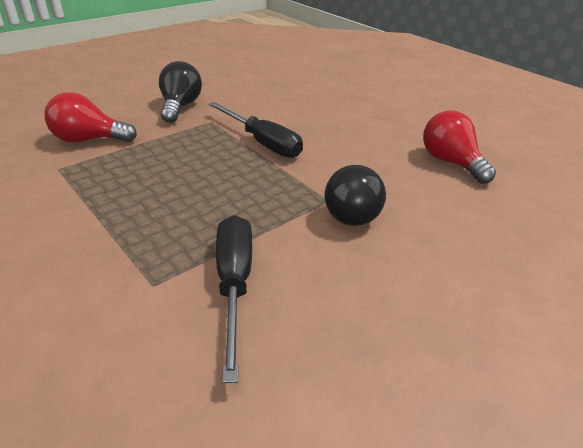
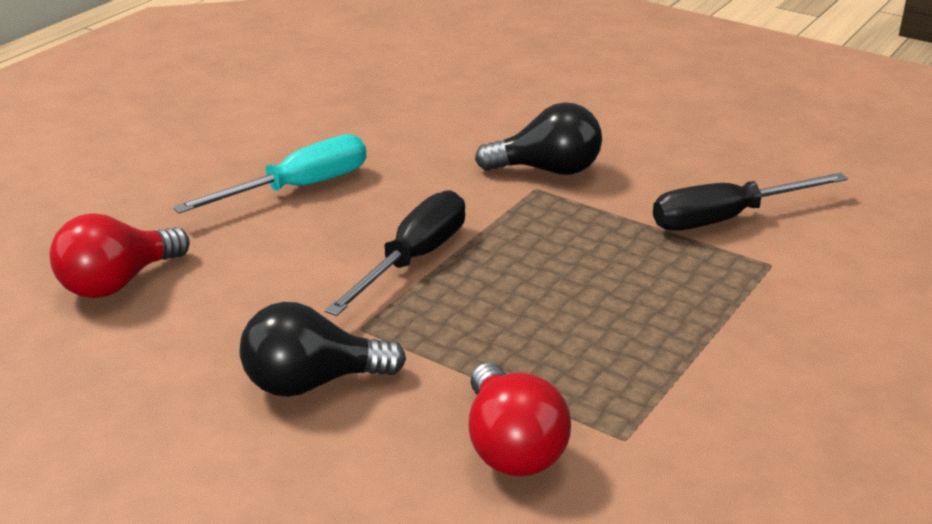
camera: 105 degrees left, 5 degrees down
(359, 123) = (298, 188): none -> turquoise screwdriver
(450, 162) = (389, 119): red light bulb -> red light bulb (117, 283)

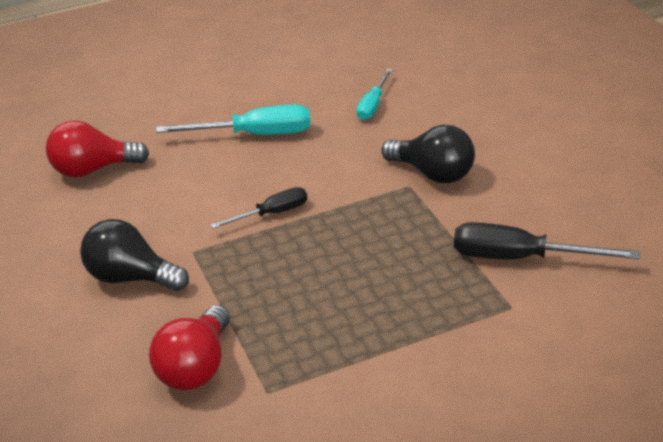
camera: 35 degrees right, 5 degrees up
(405, 125) = (373, 105): none -> turquoise screwdriver
(413, 259) = (272, 214): black screwdriver -> black screwdriver, size x0.61

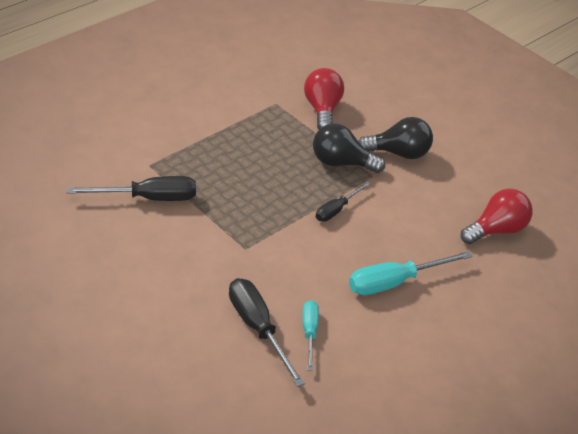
camera: 155 degrees right, 5 degrees up
(425, 114) = (258, 328): none -> black screwdriver
(433, 173) = (230, 262): black light bulb -> black light bulb (341, 163)

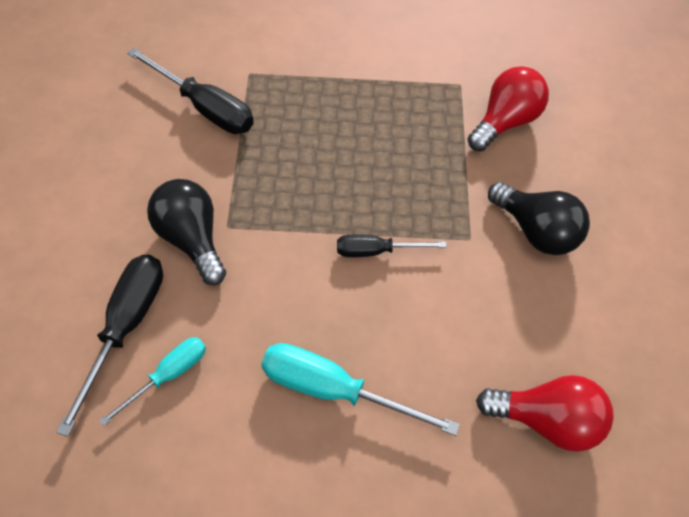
camera: 45 degrees right, 15 degrees up
(341, 163) = (450, 199): black light bulb -> black light bulb (191, 240)

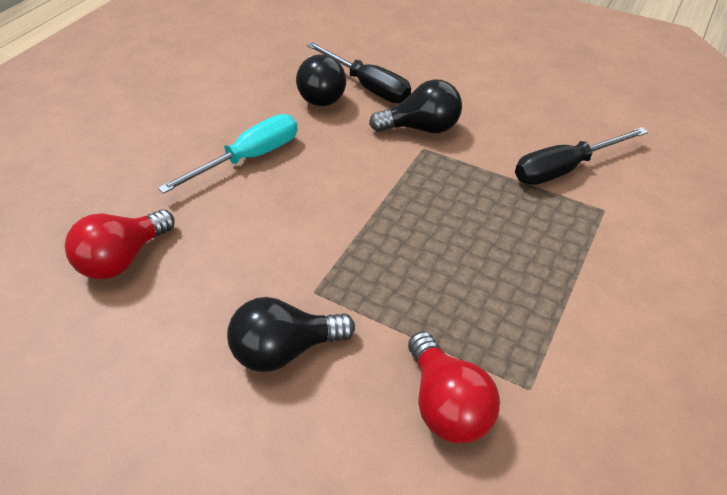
camera: 120 degrees right, 10 degrees down
(168, 376) = (320, 95): turquoise screwdriver -> black light bulb
(376, 251) = (344, 222): black screwdriver -> none

